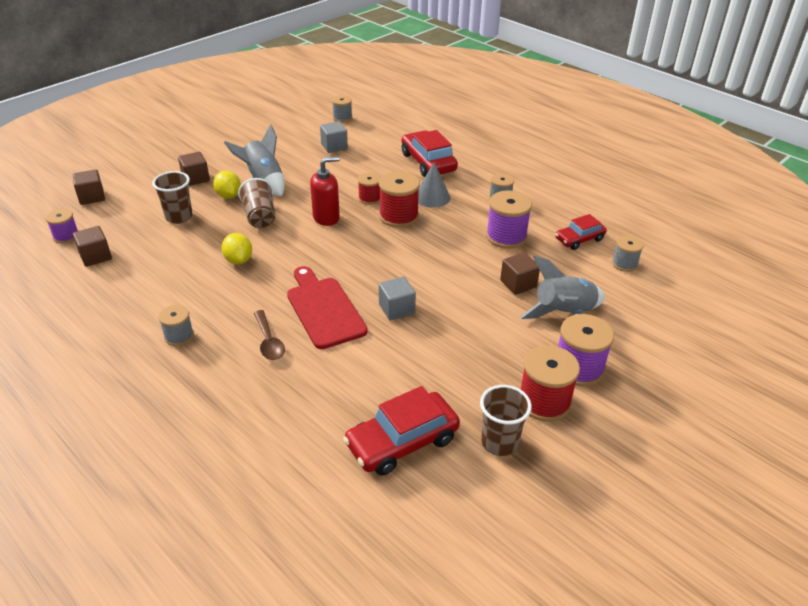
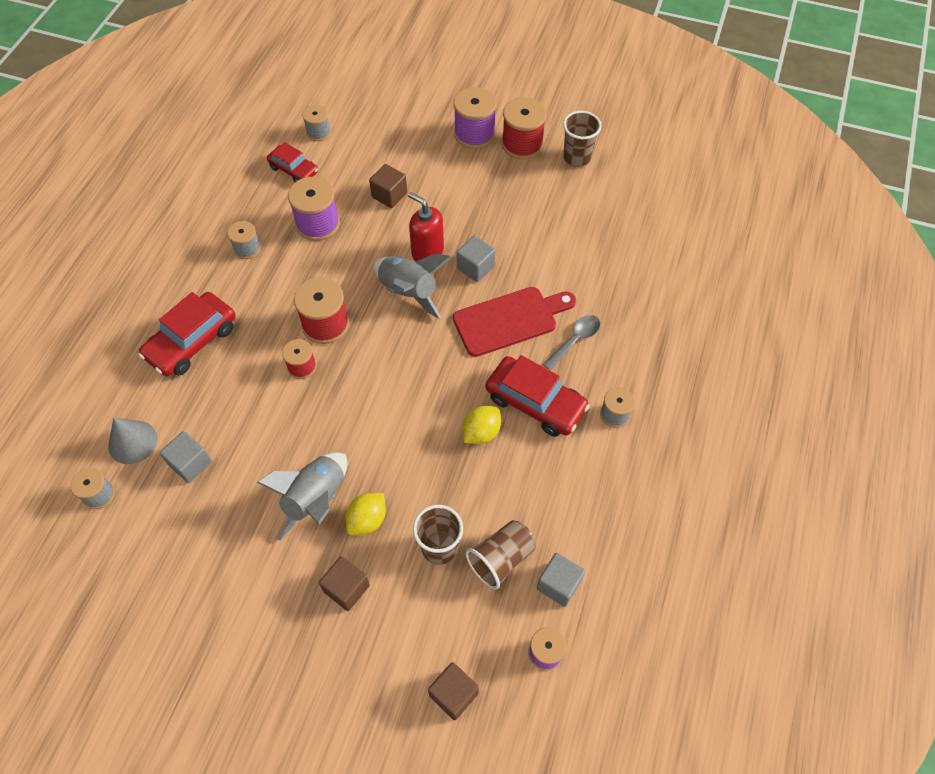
camera: 115 degrees left, 20 degrees up
(95, 256) = (559, 584): brown cube -> grey cube
(260, 216) = (393, 458): brown cup -> brown cup (501, 559)
(269, 342) = (575, 340): brown spoon -> grey spoon
(324, 309) = (509, 320): red cutting board -> red cutting board turned 150 degrees counterclockwise
(326, 218) = (362, 390): red soap dispenser -> red soap dispenser (427, 251)
(402, 442) = (614, 208): red car -> red car (535, 402)
(432, 197) = (271, 309): grey cone -> grey cone (132, 442)
(563, 313) = (412, 156): grey rocket -> grey rocket (409, 292)

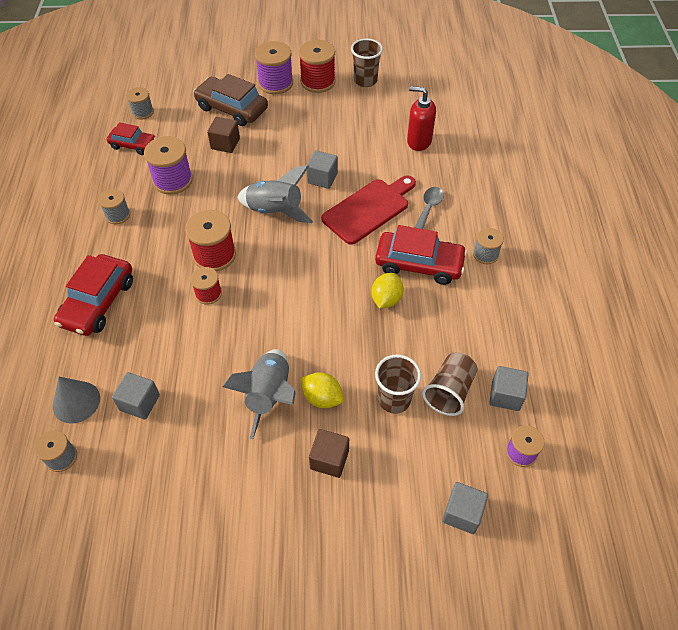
camera: 20 degrees left, 5 degrees down
(367, 520) = (322, 398): yellow lemon -> yellow lemon turned 75 degrees counterclockwise
(413, 153) = (232, 108): none -> brown car
(427, 251) = (277, 177): red soap dispenser -> red soap dispenser (418, 141)
(453, 694) = (462, 513): brown cube -> grey cube

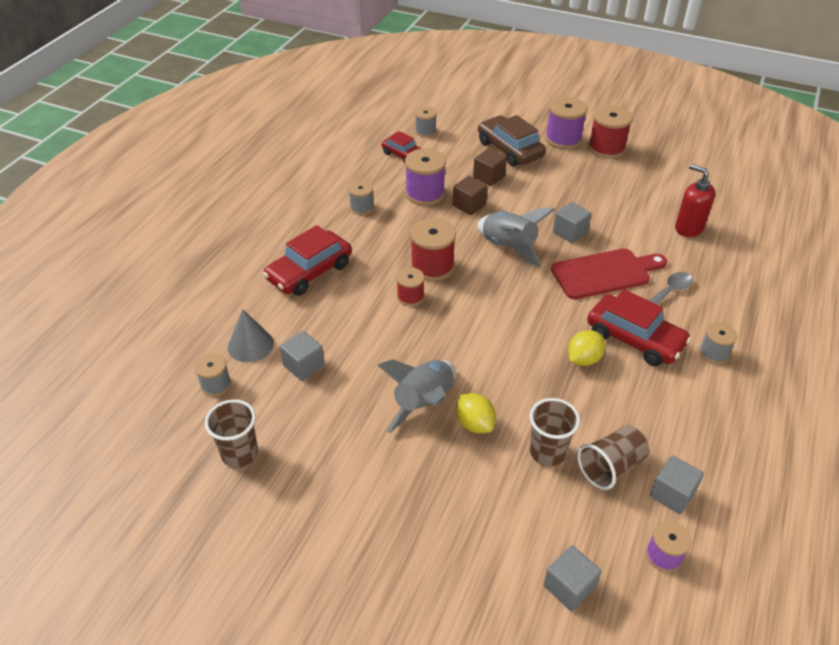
camera: 25 degrees right, 10 degrees down
(329, 459) = (455, 481): brown cube -> brown cube (469, 205)
(365, 81) = (657, 159): brown cup -> brown cup (240, 454)

